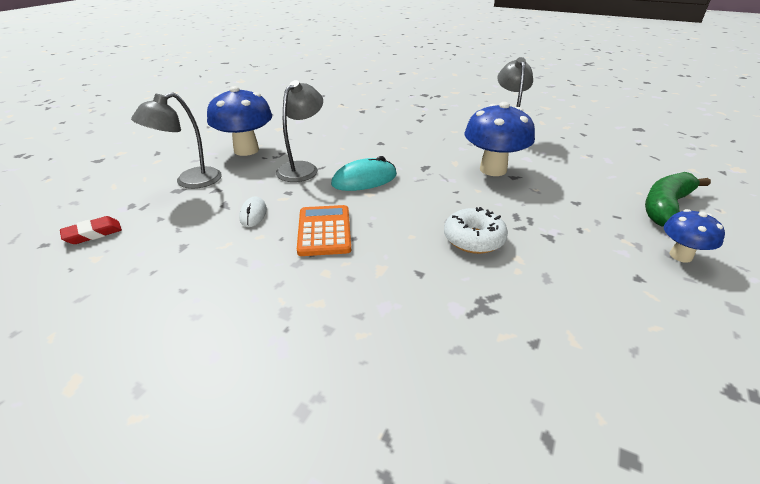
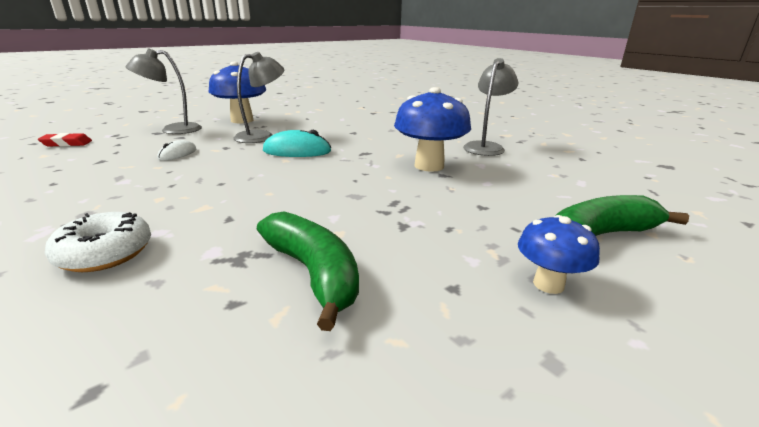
camera: 25 degrees right, 10 degrees down
(324, 231) = (207, 174): orange calculator -> none
(474, 239) = (320, 208): white donut -> white donut (105, 253)
(550, 299) = (313, 273): none -> green banana

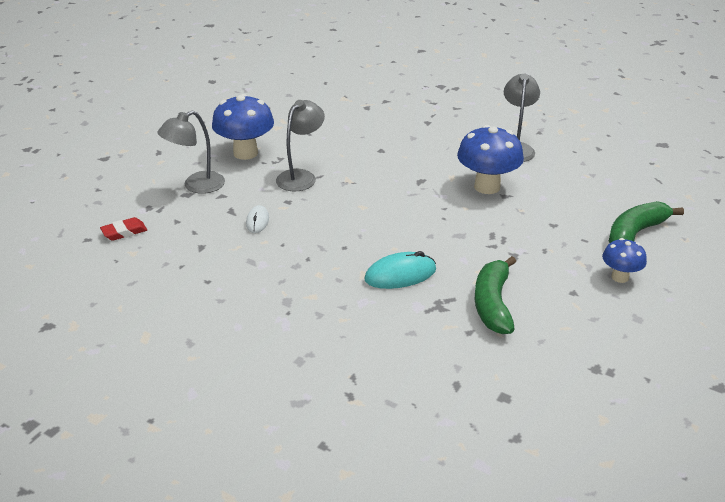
camera: 20 degrees left, 10 degrees up
(105, 253) = (354, 324): white donut -> none
(297, 151) = (359, 192): turquoise mouse -> turquoise mouse (400, 275)
(313, 273) = (493, 304): green banana -> green banana turned 120 degrees counterclockwise

